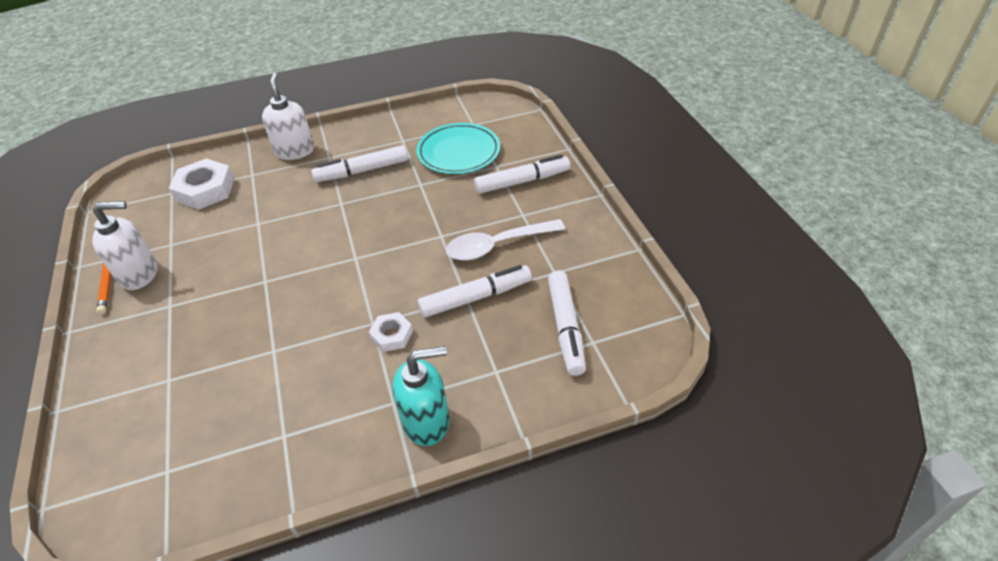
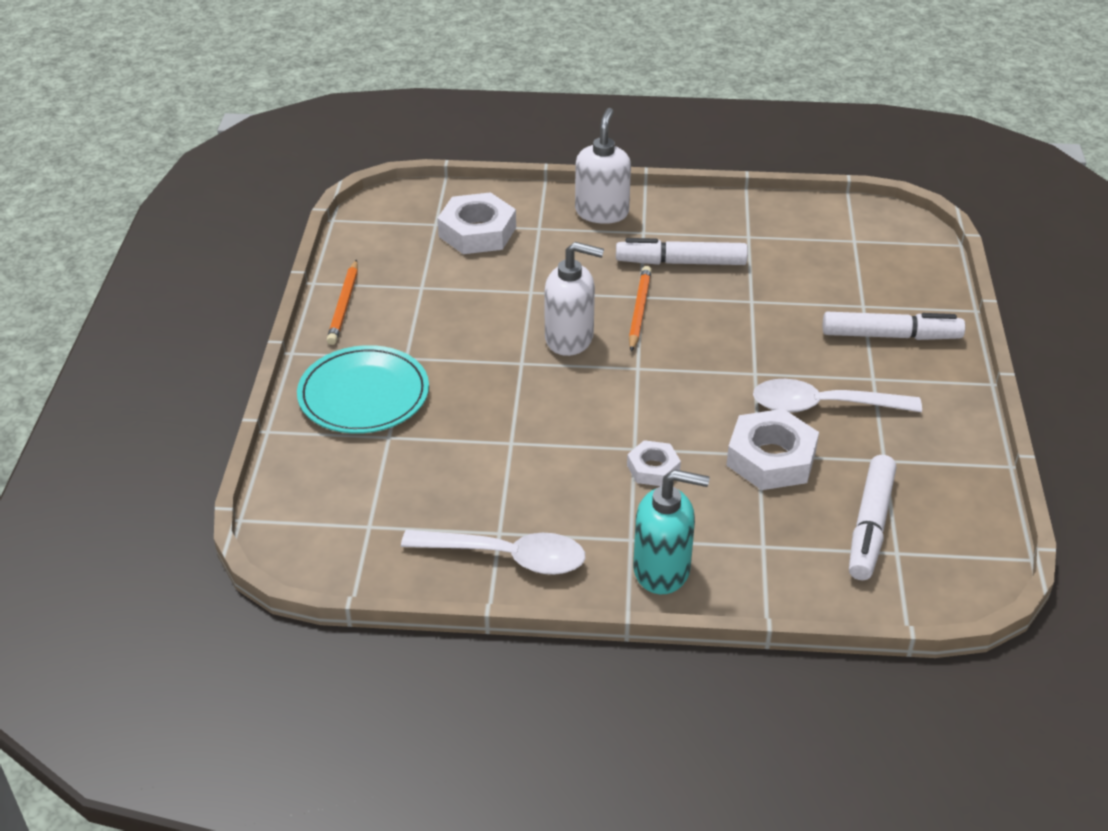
camera: 20 degrees right, 5 degrees down
(140, 274) = (380, 312): white soap dispenser -> white soap dispenser (570, 338)
(296, 457) = (507, 557): none -> white spoon
(343, 214) = (639, 310): none -> orange pencil
(458, 152) = (819, 273): turquoise plate -> turquoise plate (364, 395)
(476, 297) = (771, 458): white marker -> white nut

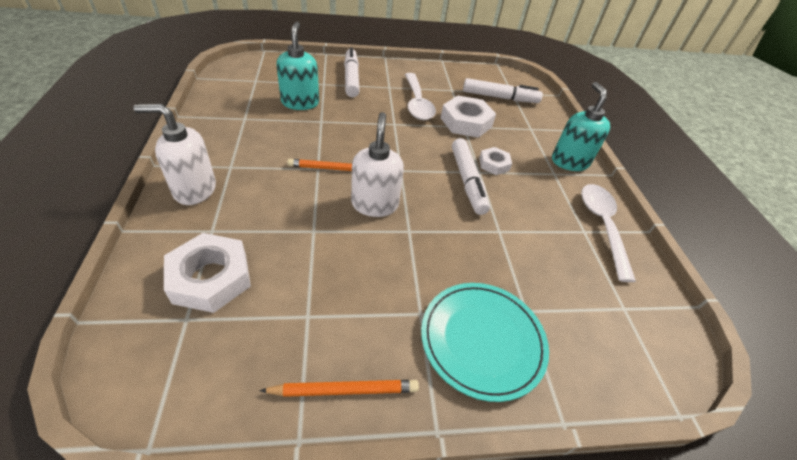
camera: 105 degrees left, 5 degrees up
(681, 262) = (275, 148): white marker -> white marker (467, 181)
(798, 282) = (300, 103): none -> turquoise soap dispenser

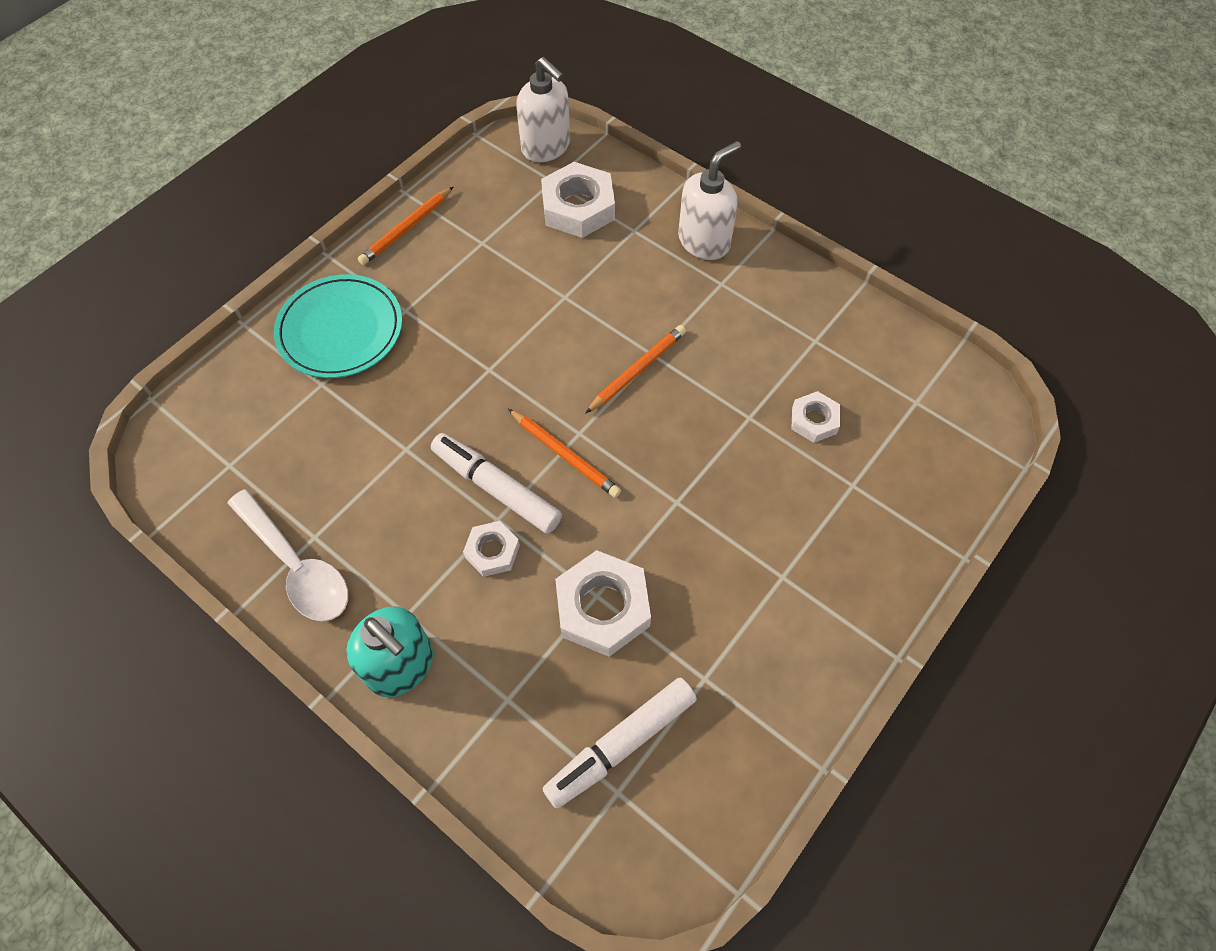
camera: 140 degrees right, 15 degrees up
(300, 103) = (814, 420): turquoise soap dispenser -> white nut
(351, 78) = (846, 537): white marker -> none
(375, 204) = (551, 367): white soap dispenser -> white soap dispenser (546, 147)
(417, 103) = (704, 579): white spoon -> none
(419, 168) = (565, 455): none -> orange pencil

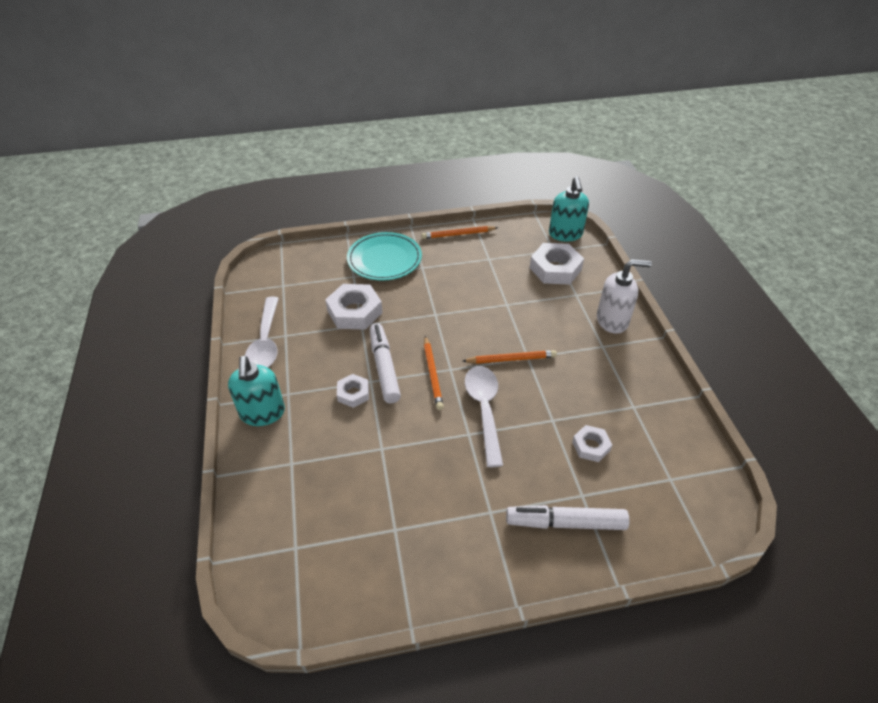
camera: 40 degrees right, 15 degrees down
(546, 147) = (565, 234): white soap dispenser -> turquoise soap dispenser
(602, 607) = (378, 456): white nut -> white nut (354, 312)
(620, 744) = (320, 526): white marker -> white marker (565, 523)
(666, 458) = (484, 410): none -> white spoon

